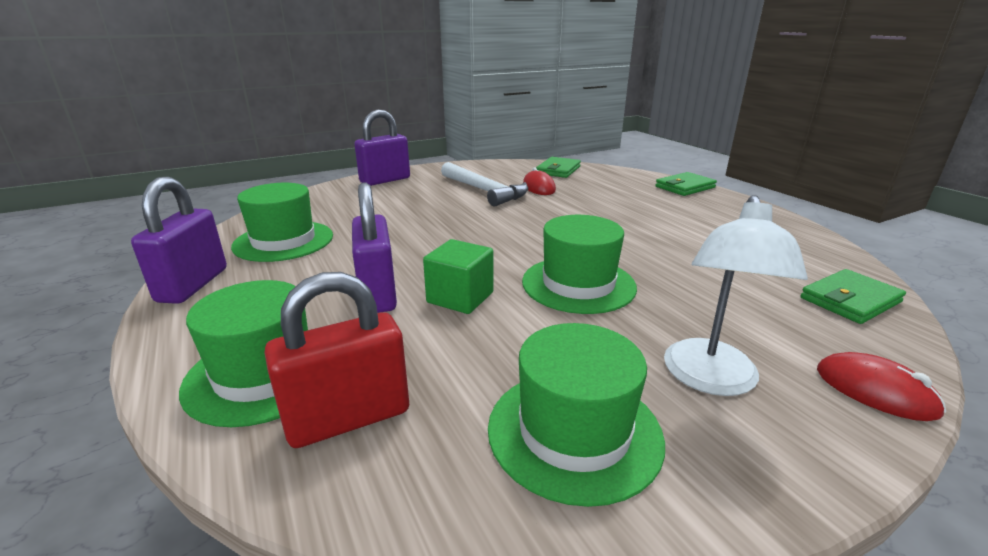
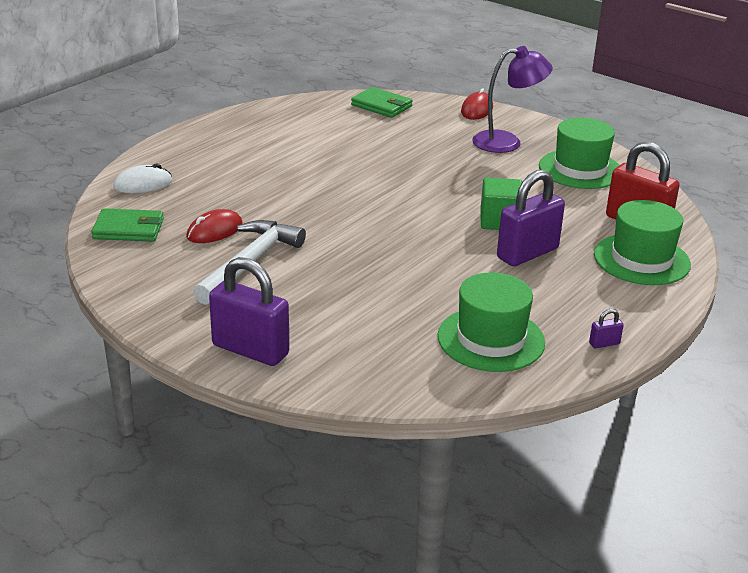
camera: 115 degrees left, 5 degrees up
(193, 285) = (604, 343): purple padlock -> purple padlock, size x0.40
(578, 284) = (438, 183): green hat -> none
(626, 178) = (143, 184): none -> white mouse
(684, 187) = (164, 153): green wallet -> none
(710, 380) = (507, 142): white lamp -> purple lamp

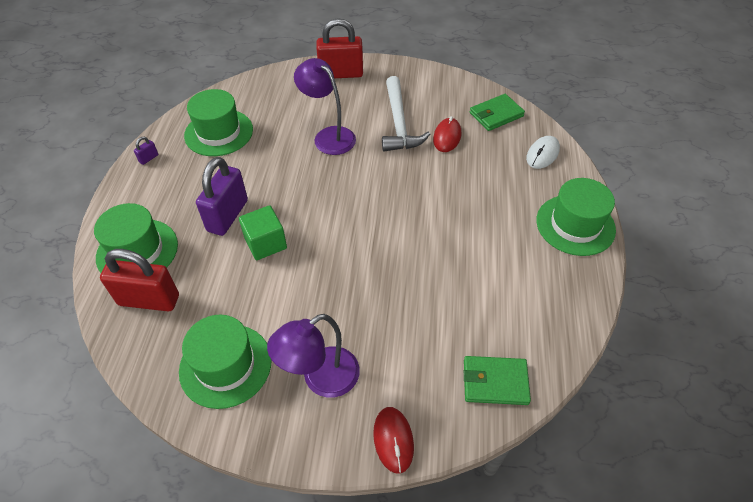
camera: 150 degrees right, 20 degrees up
(201, 139) = (575, 225): none -> green hat
(250, 350) = (341, 74): purple padlock -> red padlock
(349, 282) = (328, 136): none -> purple lamp

